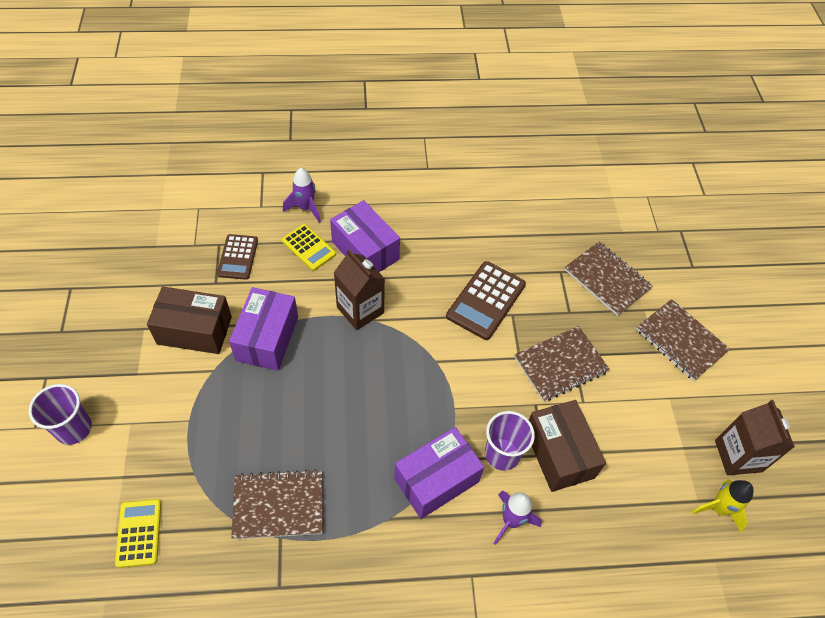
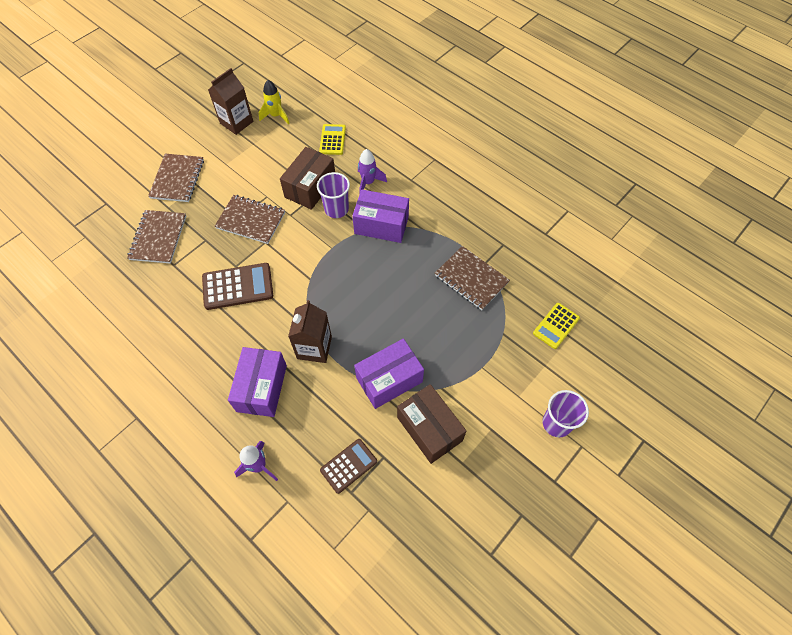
camera: 130 degrees left, 5 degrees up
(308, 247) = (294, 427): yellow calculator -> yellow calculator (332, 140)

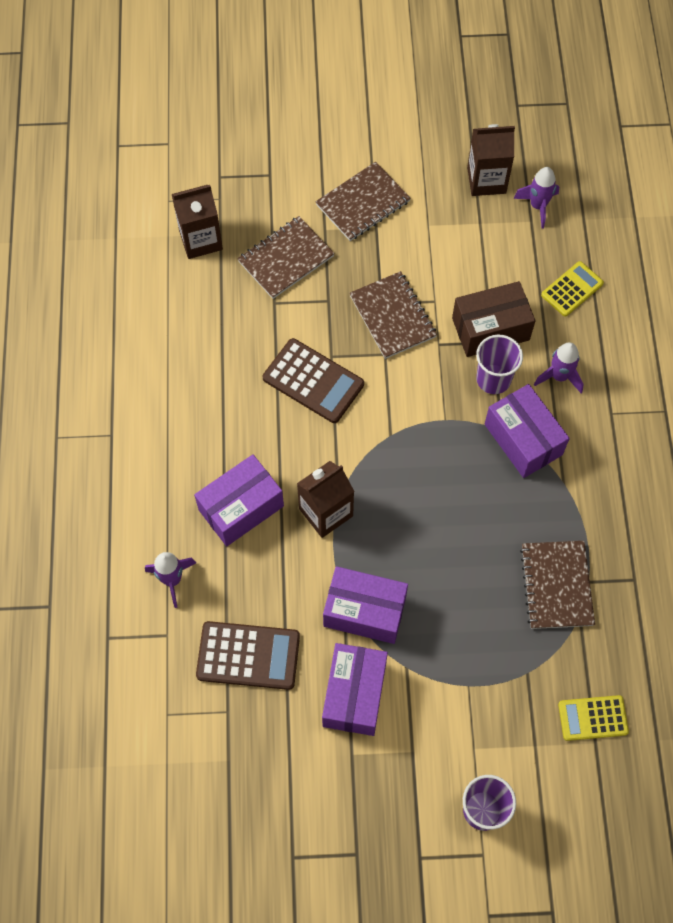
camera: 45 degrees right, 5 degrees up
(93, 266) = (200, 240): none -> brown carton
(276, 116) = (538, 206): yellow rocket -> purple rocket
(348, 466) = (248, 655): brown calculator -> brown calculator, size x1.54
(429, 429) = (354, 694): brown box -> purple box

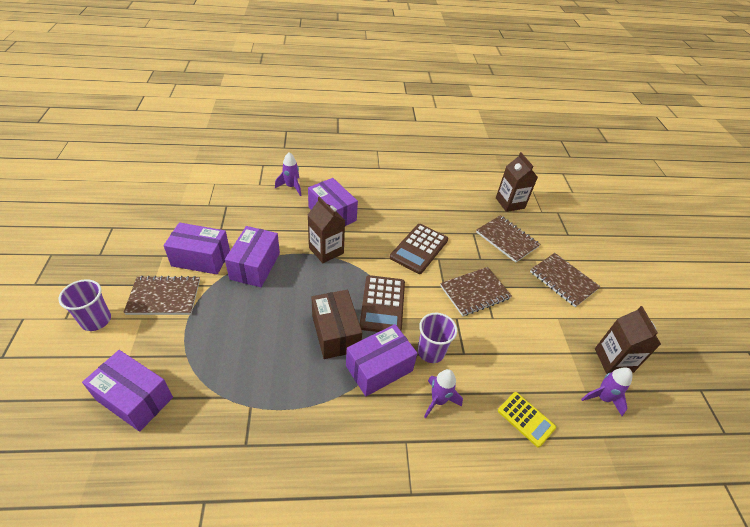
camera: 85 degrees right, 20 degrees down
(248, 655) = (239, 214): brown calculator -> brown calculator (382, 304)
(490, 329) = (475, 353): brown box -> brown box (335, 333)
(556, 585) = (251, 382): brown notebook -> brown notebook (164, 297)
(592, 718) = (135, 398): yellow calculator -> purple box

